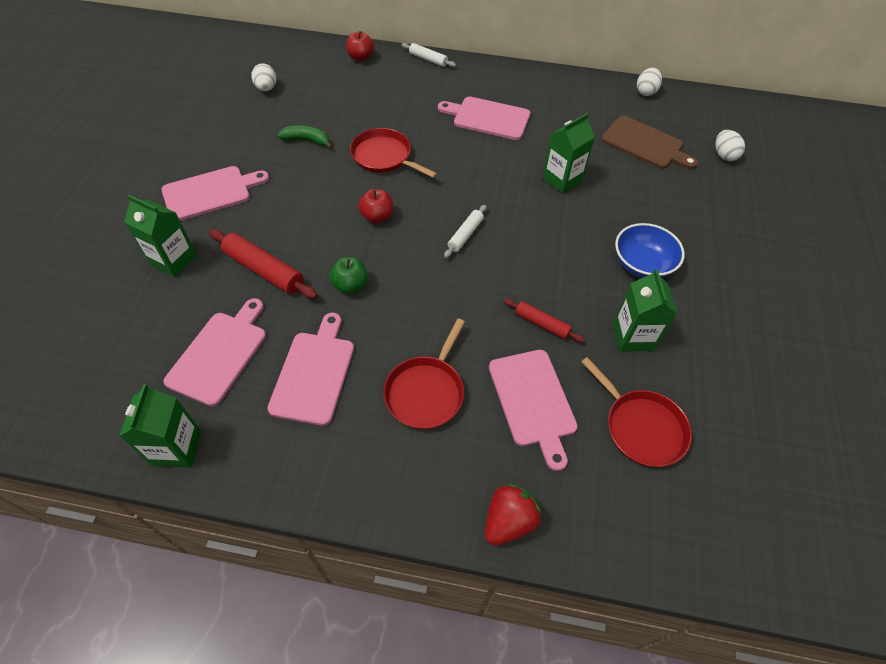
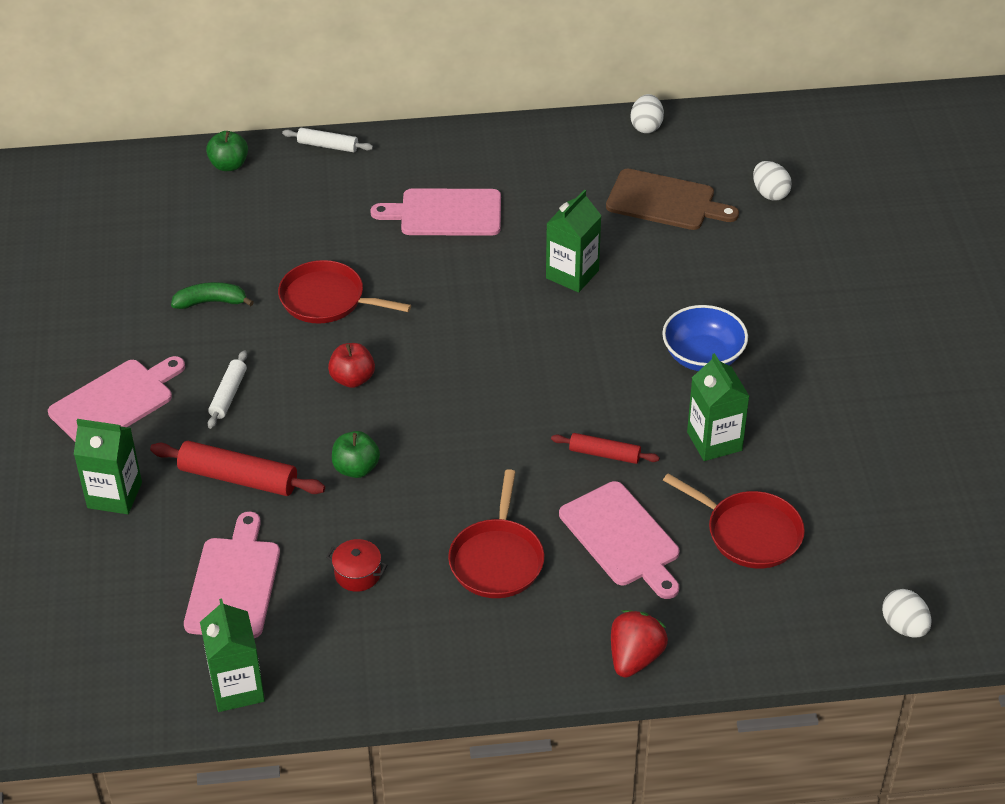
camera: 15 degrees left, 10 degrees down
(266, 88) = (115, 242): white egg -> white egg (904, 626)
(314, 373) = (357, 574): pink cutting board -> red pot
(360, 58) = (229, 165): red apple -> green apple
(465, 235) = (474, 374): white rolling pin -> white rolling pin (228, 395)

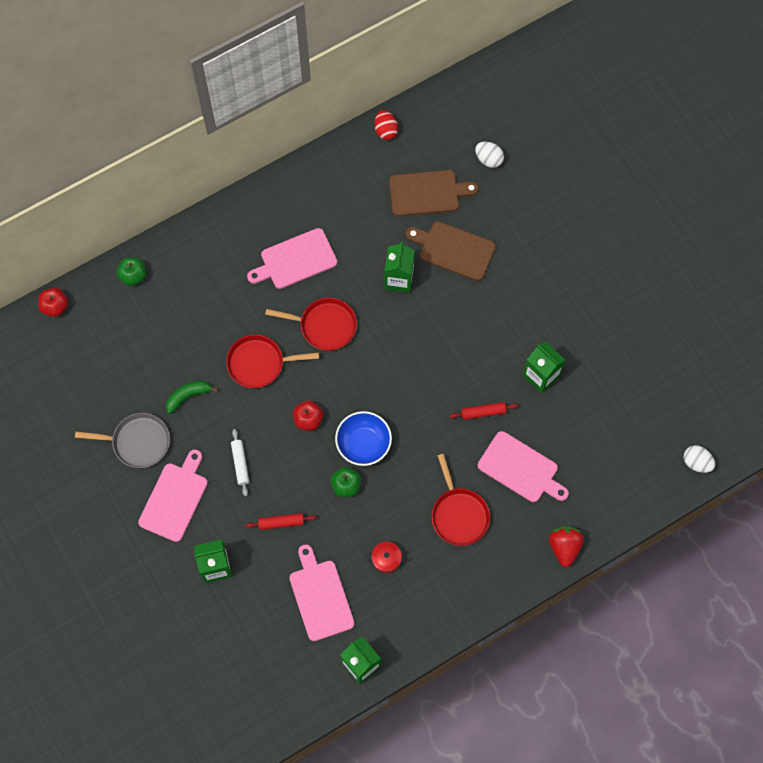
camera: 25 degrees left, 25 degrees up
(112, 164) = (55, 306): none -> red apple
(112, 327) = (138, 442): none -> grey pan
(238, 478) = (281, 522): red rolling pin -> red rolling pin, size x0.60
(327, 146) = (188, 232): white rolling pin -> none
(646, 126) = (385, 130): white egg -> red egg
(667, 268) = (454, 250): none -> brown cutting board
(703, 356) = (506, 313): blue bowl -> blue bowl (363, 444)
(749, 533) = (589, 434): red pan -> red pan (325, 326)

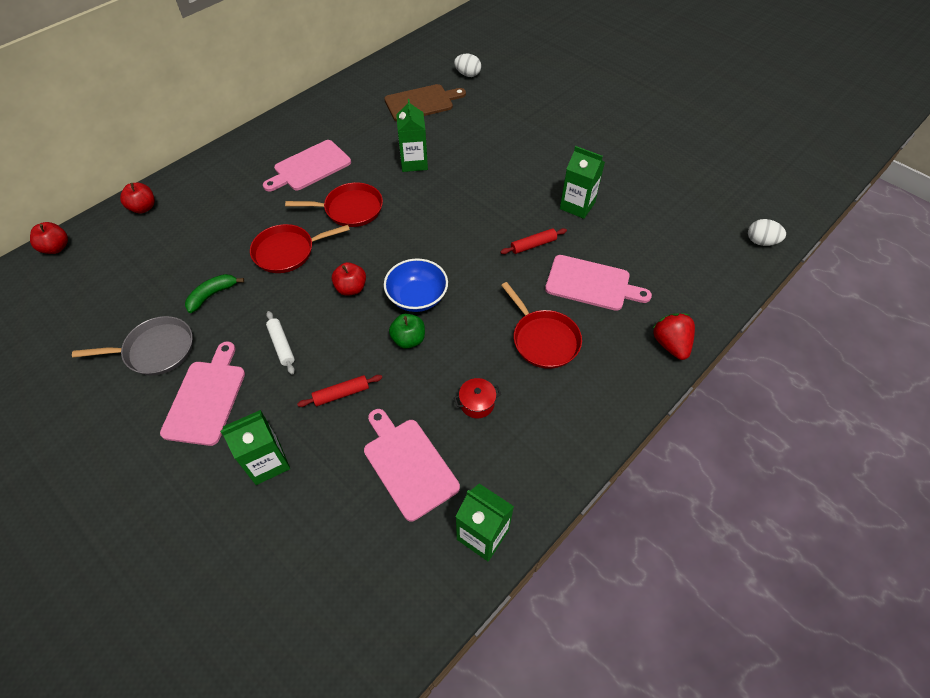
camera: 15 degrees left, 15 degrees down
(133, 276) = (143, 208): green apple -> red apple
(385, 130) = (372, 72): red egg -> none
(454, 250) = (458, 134): brown cutting board -> none

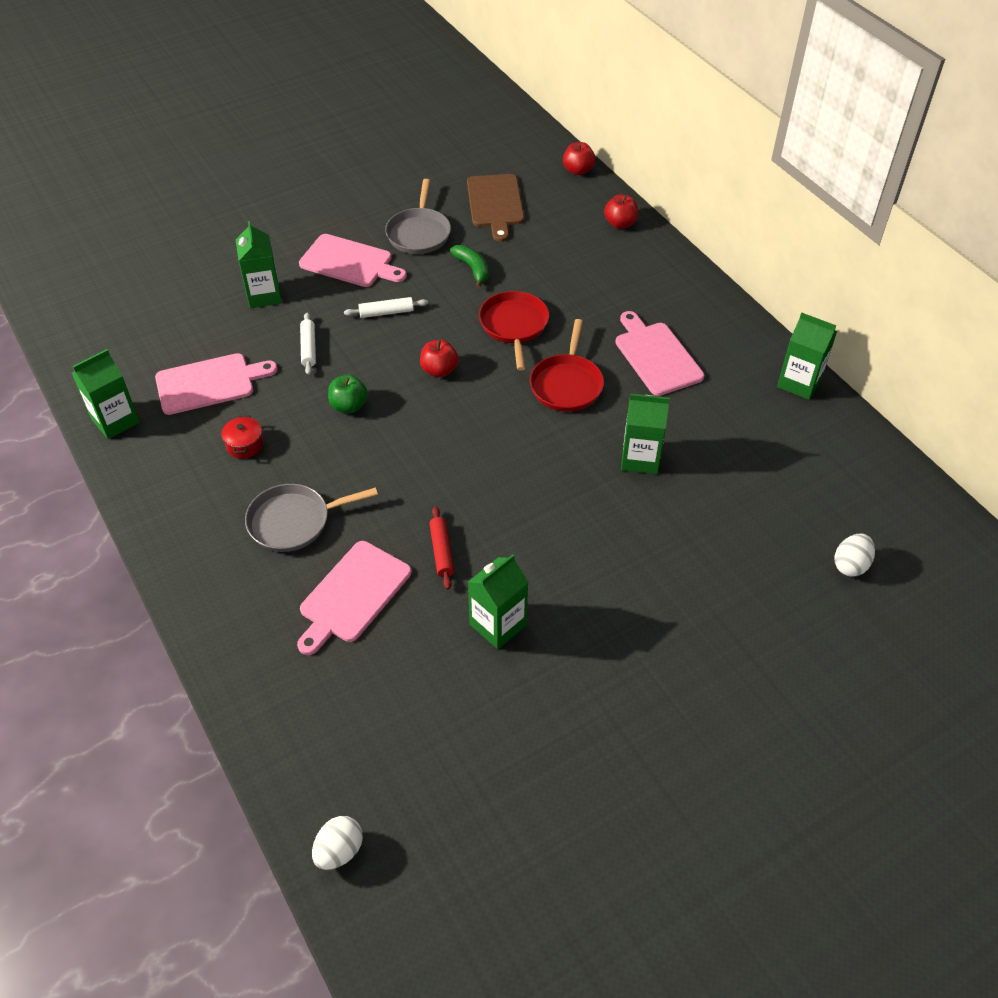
camera: 105 degrees right, 5 degrees down
(323, 101) = (799, 383): none -> green carton
(341, 394) = (308, 348): red rolling pin -> white rolling pin
(417, 297) = (403, 422): blue bowl -> none
(421, 103) = (779, 491): brown cutting board -> brown cutting board (495, 204)
(543, 339) = (293, 521): red pan -> grey pan
(670, 344) = (225, 647): red strawberry -> none

